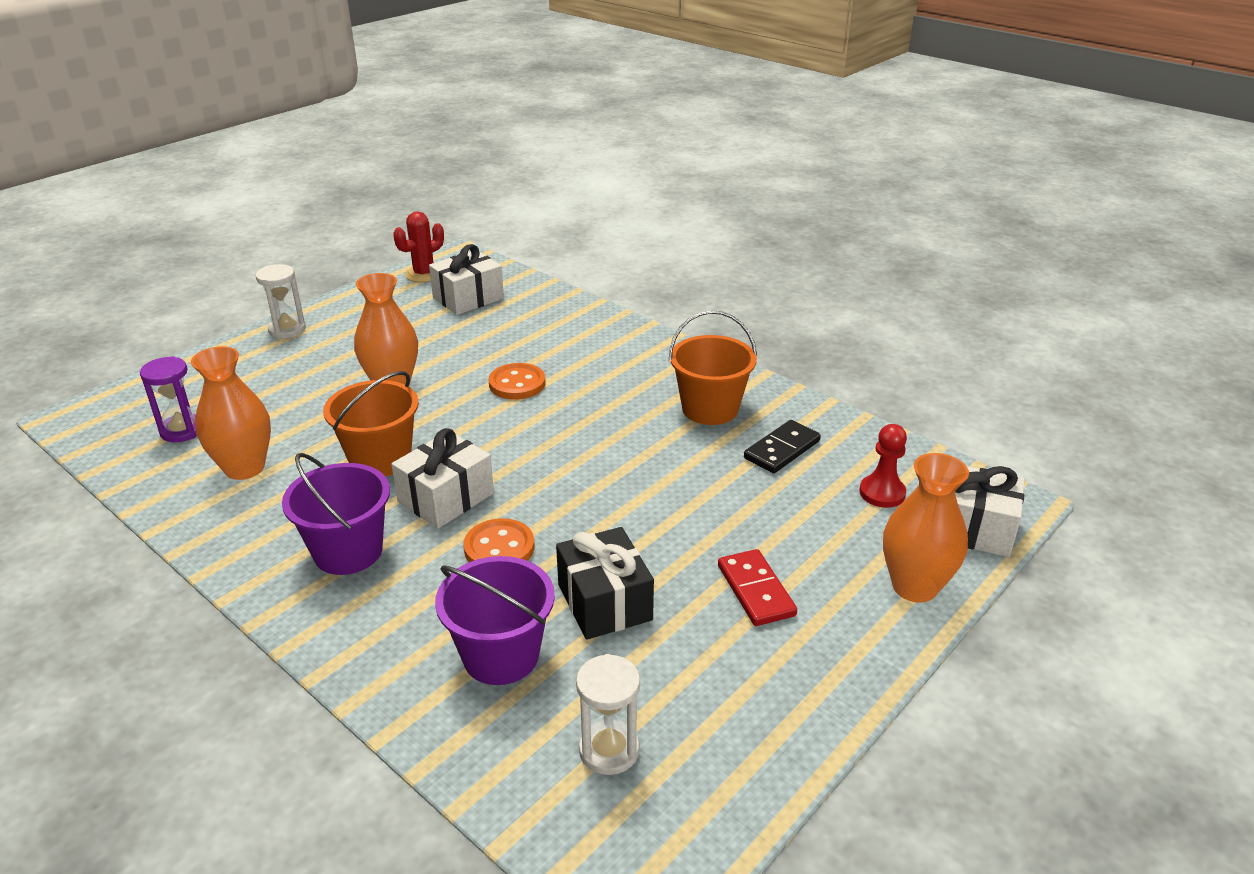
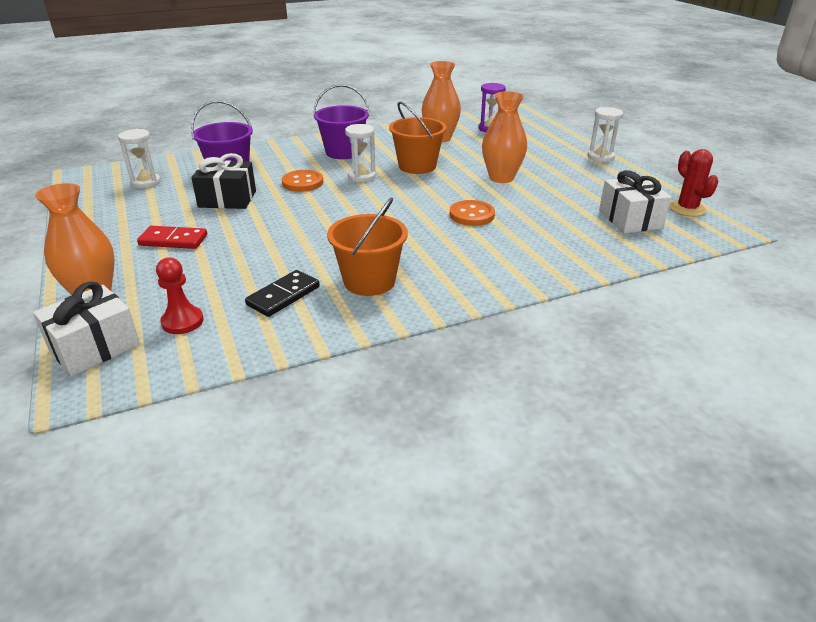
camera: 115 degrees right, 0 degrees up
(446, 498) = (361, 177): white gift -> white hourglass
(782, 450) = (283, 296): black domino -> black domino turned 60 degrees clockwise

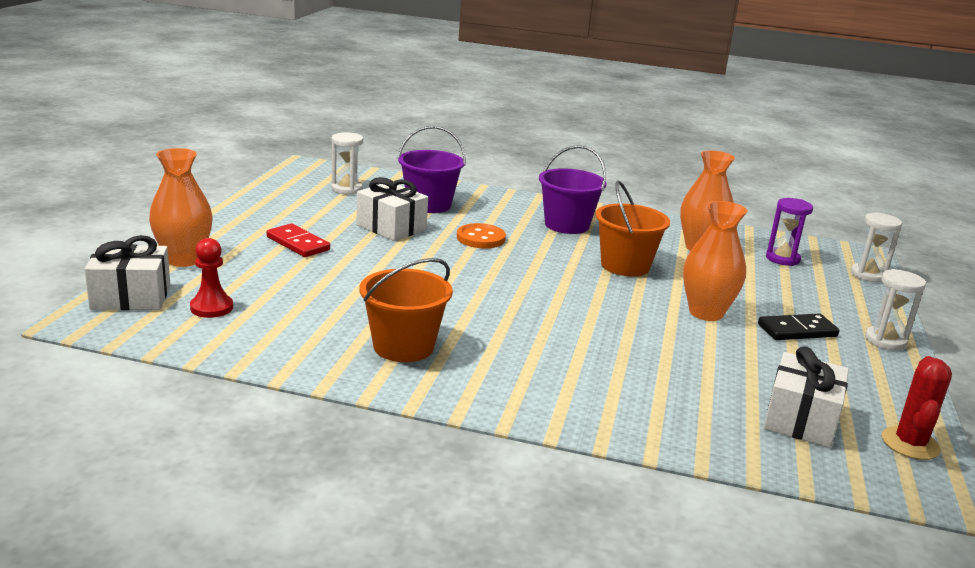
camera: 35 degrees right, 10 degrees down
(227, 199) = (391, 227): black gift -> white gift
(283, 296) = (313, 324): black domino -> black domino (797, 330)
(361, 177) = (548, 254): white hourglass -> white hourglass (868, 275)
(472, 215) = (606, 334): orange button -> none

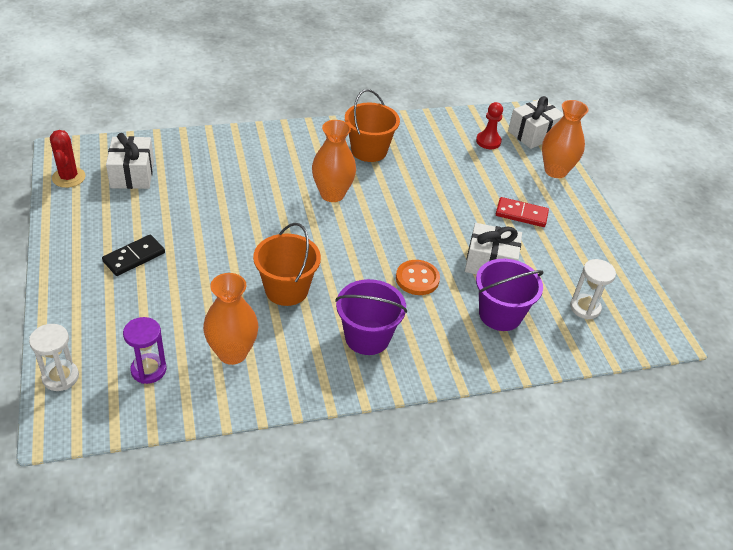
camera: 150 degrees right, 20 degrees up
(706, 313) = (205, 251): orange vase -> orange vase (332, 194)
(885, 341) = (64, 271): white hourglass -> none

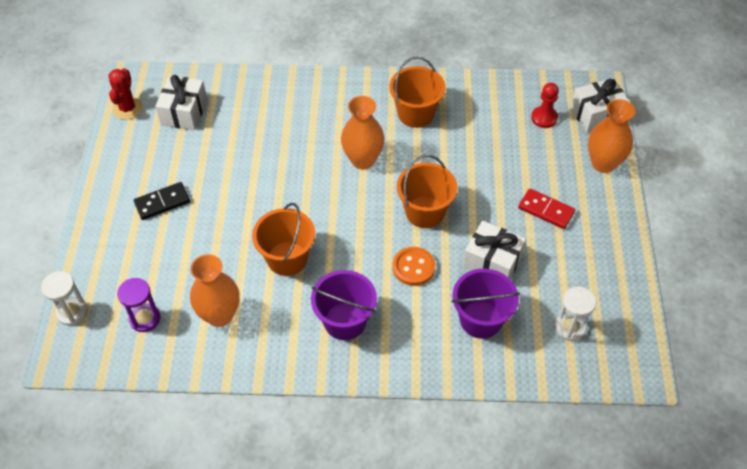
camera: 20 degrees right, 10 degrees up
(409, 230) = (425, 212): none -> orange bucket

